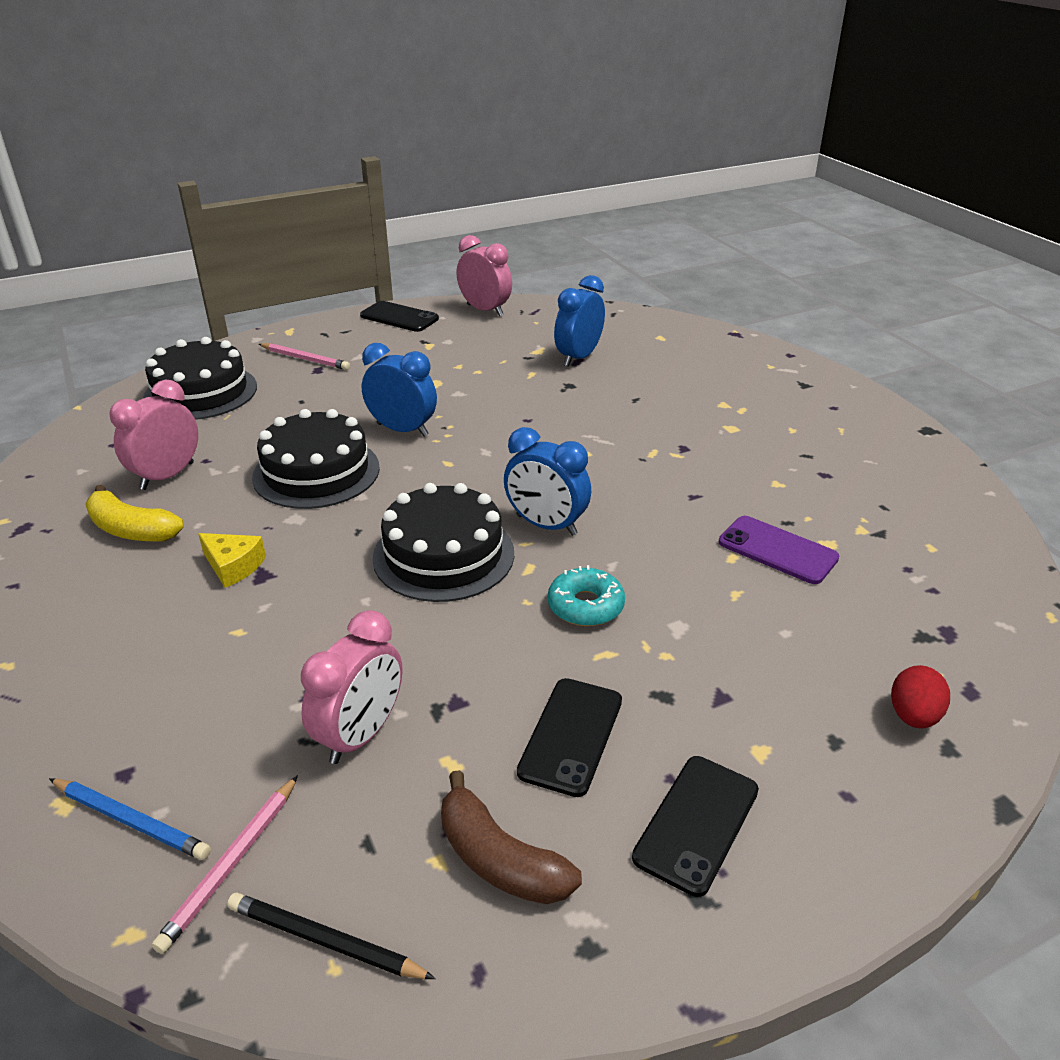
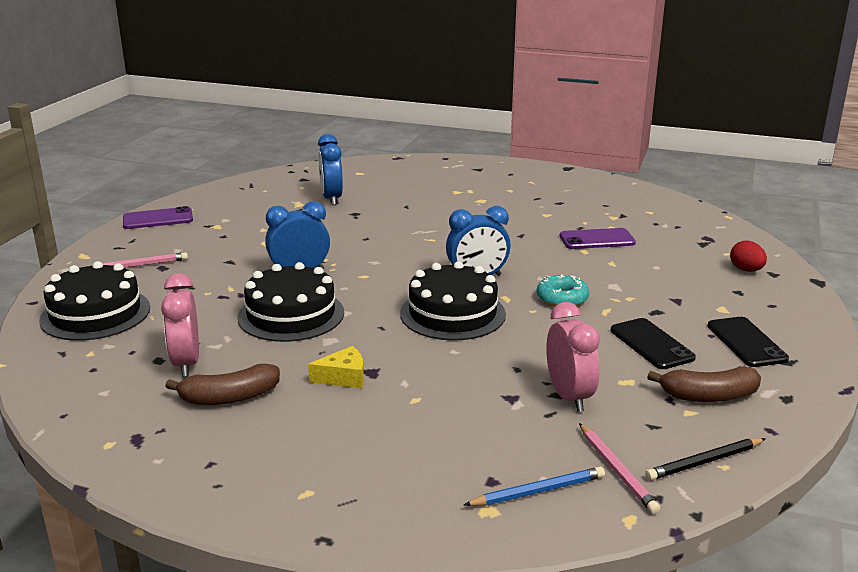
camera: 45 degrees left, 10 degrees down
(131, 530) = (229, 397): yellow banana -> brown banana
(399, 317) = (158, 219): black phone -> purple phone
(485, 310) = (214, 195): pink clock -> none

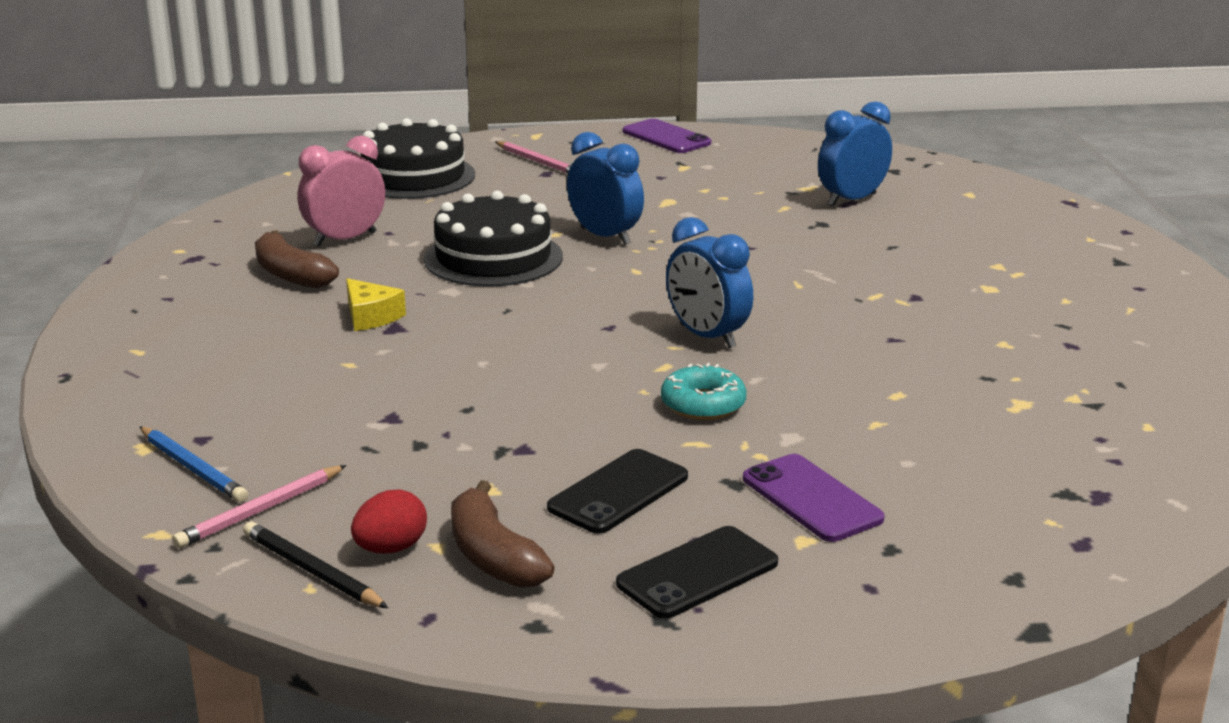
camera: 65 degrees right, 0 degrees up
(452, 313) = (582, 342): black cake -> none
(569, 396) = (420, 453): pink clock -> none
(597, 239) = (955, 398): purple phone -> purple phone (811, 499)
(746, 270) = (996, 548): red egg -> red egg (391, 548)

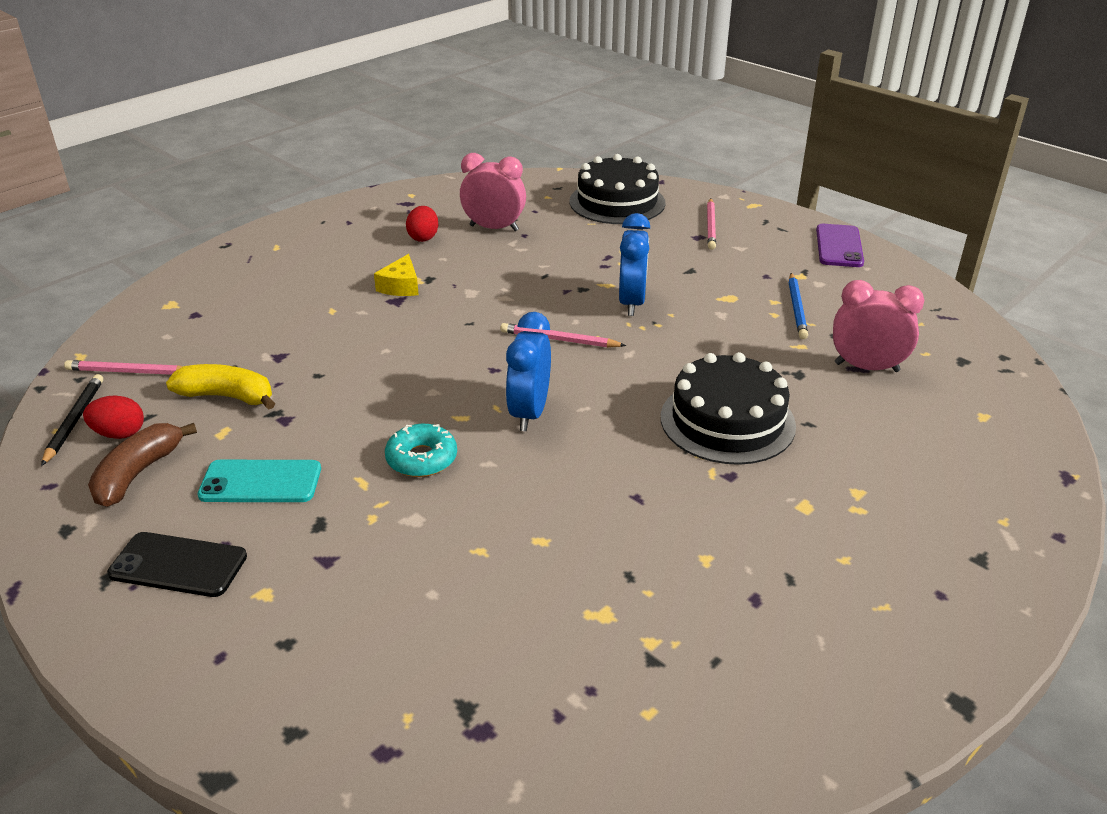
camera: 50 degrees right, 10 degrees up
(193, 468) = (159, 329): blue pencil -> blue pencil (797, 308)
(291, 275) = (423, 237): brown banana -> red egg
(423, 467) = (227, 396): none -> yellow banana
(493, 258) = (538, 282): black cake -> black cake (727, 421)
(611, 284) = (559, 340): none -> pink pencil
(618, 492) = (260, 482): black phone -> turquoise phone
(811, 499) = (328, 570): purple phone -> none
(851, 200) = (866, 367): blue clock -> pink clock

